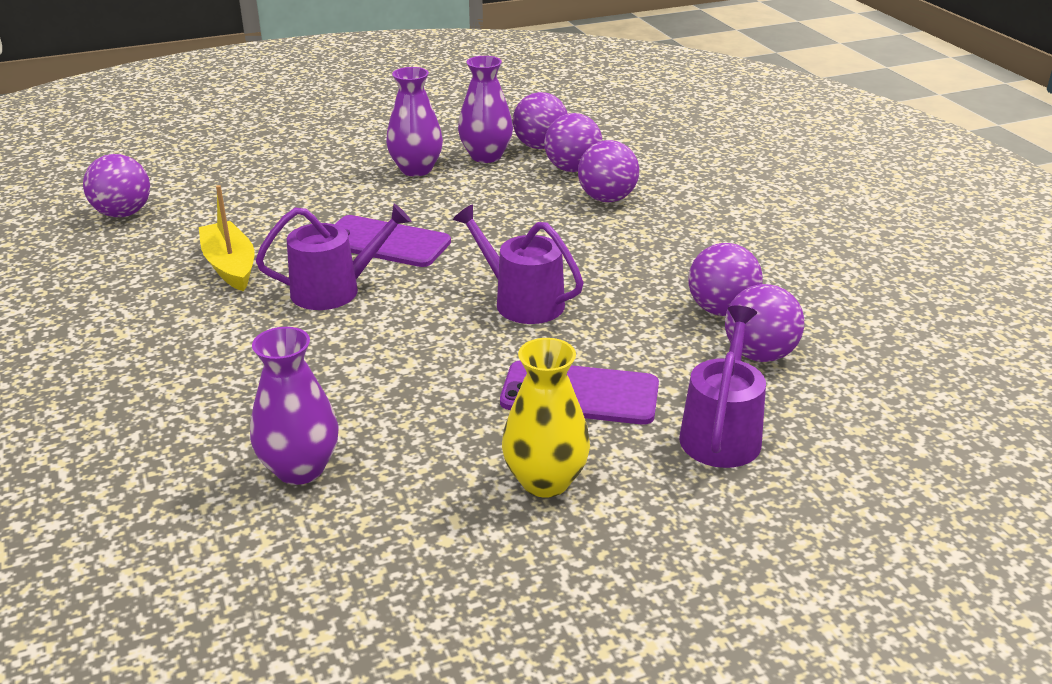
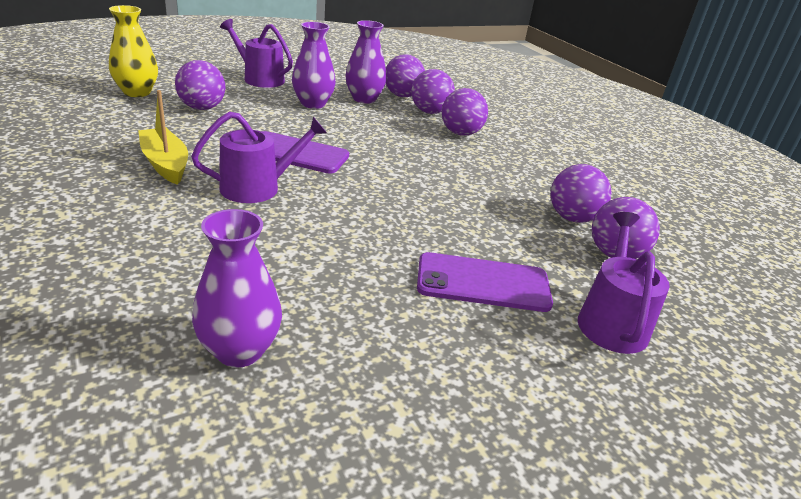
camera: 10 degrees left, 0 degrees up
(123, 213) = (72, 118): purple ball -> purple ball (202, 108)
(522, 302) = (416, 204): purple watering can -> purple watering can (260, 79)
(545, 481) = (475, 365): yellow vase -> yellow vase (137, 92)

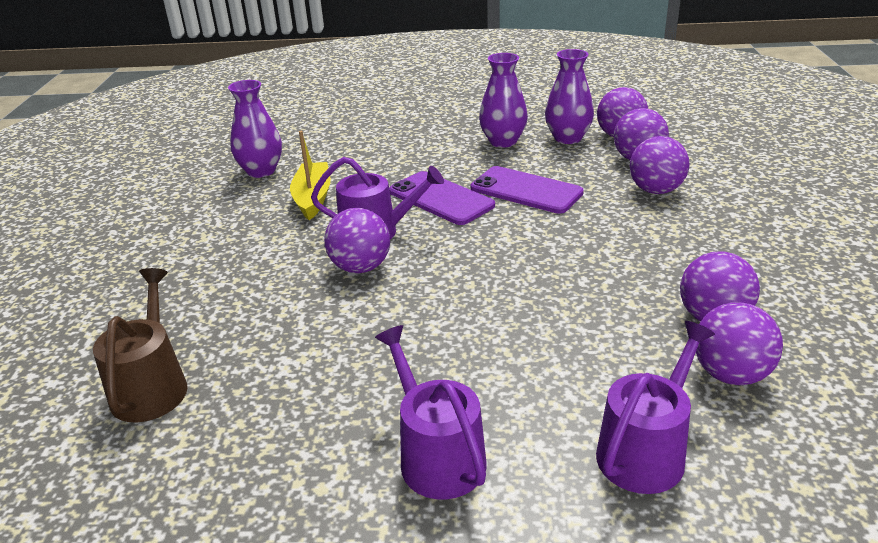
camera: 35 degrees right, 0 degrees up
(120, 382) = (151, 387): none -> brown watering can
(137, 92) = (339, 121): yellow vase -> none
(202, 108) = (386, 141): purple ball -> purple ball (360, 267)
(239, 350) = (250, 383): purple vase -> purple vase (261, 171)
(260, 79) = (468, 108): purple watering can -> purple watering can (437, 456)
(483, 283) = (526, 373): purple phone -> purple phone (526, 190)

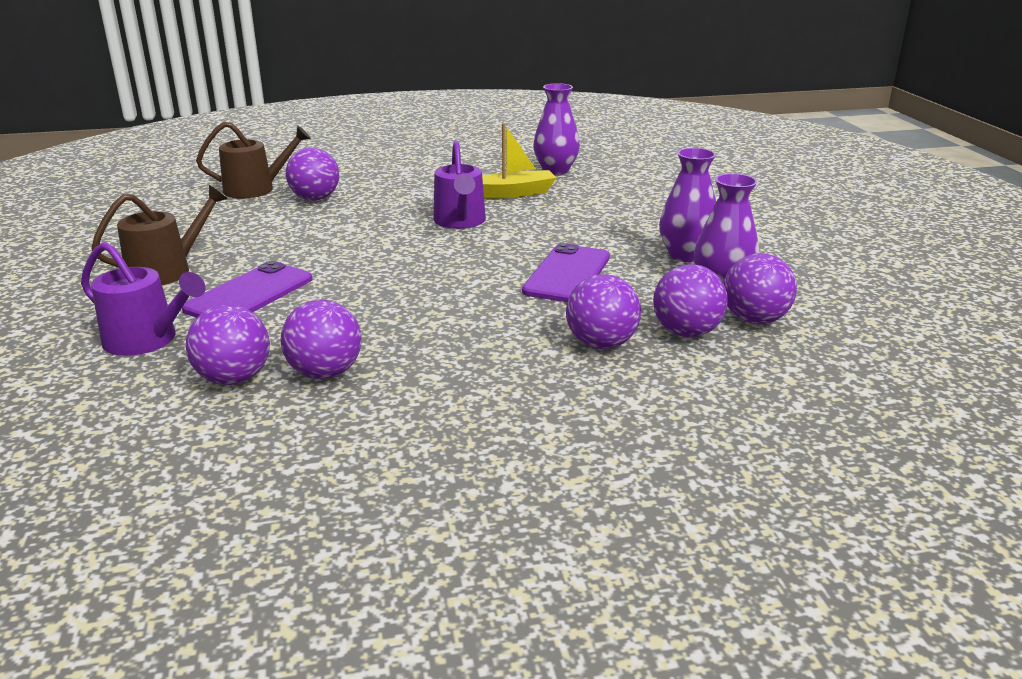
camera: 75 degrees right, 5 degrees down
(360, 267) = (401, 223): purple ball -> purple ball (315, 199)
(437, 456) = (166, 271): purple watering can -> brown watering can
(440, 198) = (532, 239): purple phone -> purple phone (249, 294)

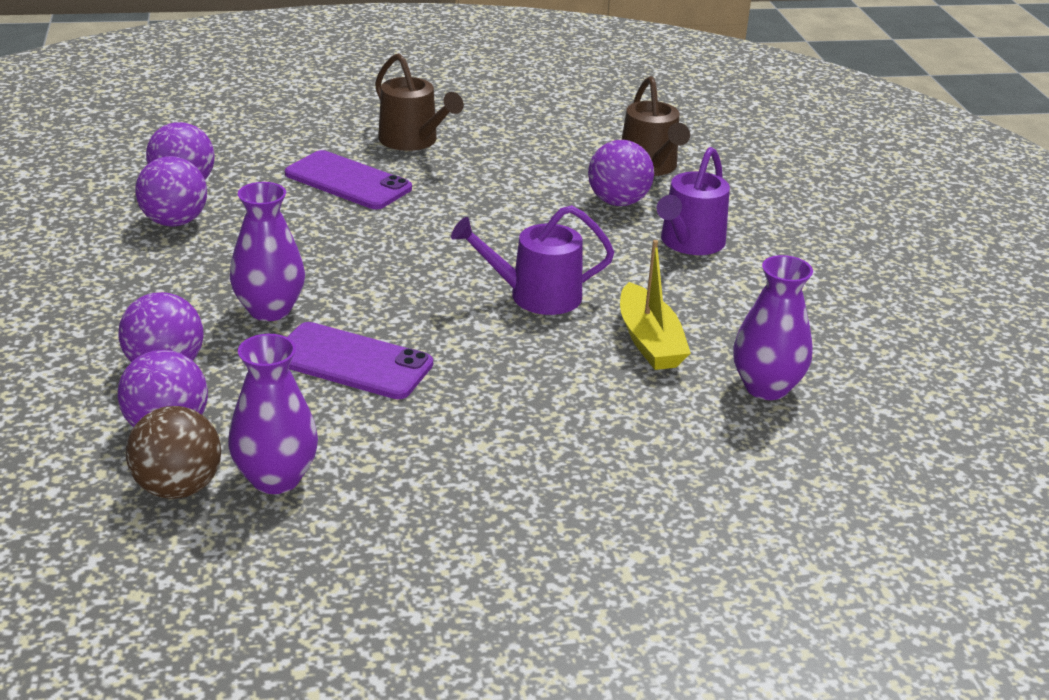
camera: 90 degrees right, 5 degrees up
(147, 340) = (268, 147): purple watering can -> purple watering can (689, 243)
(685, 255) = (393, 466): purple vase -> purple vase (269, 310)
(754, 320) = (178, 488): purple ball -> brown ball

